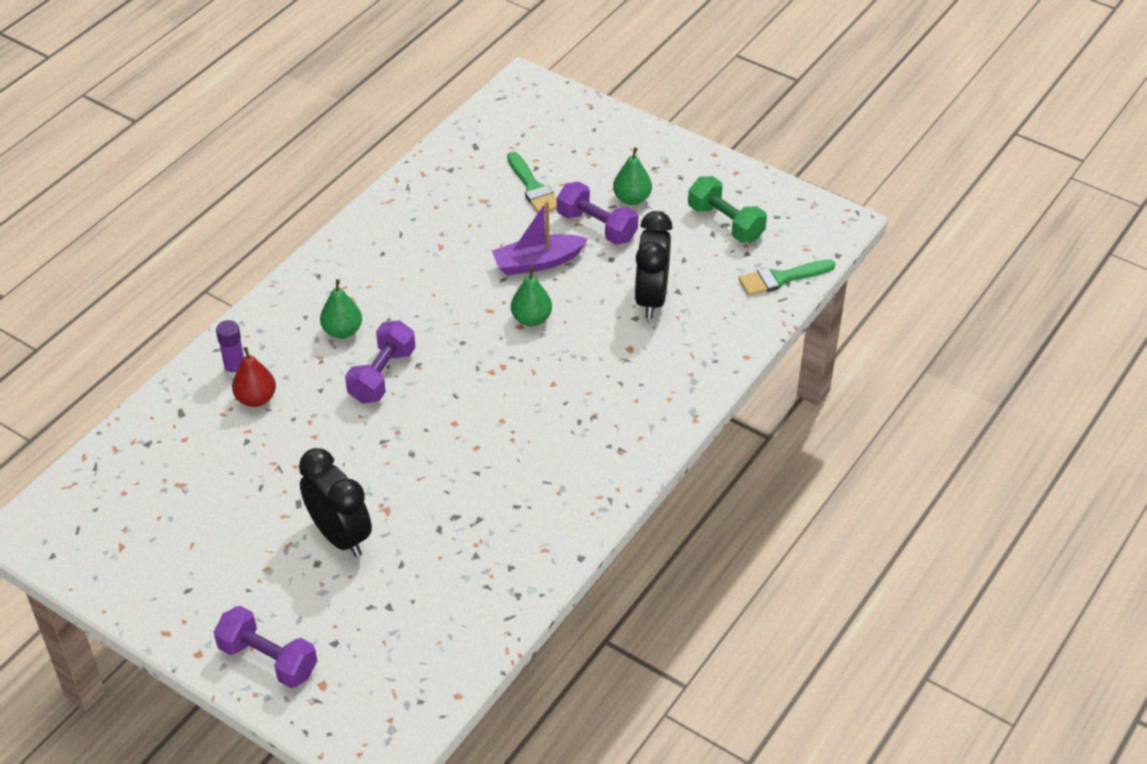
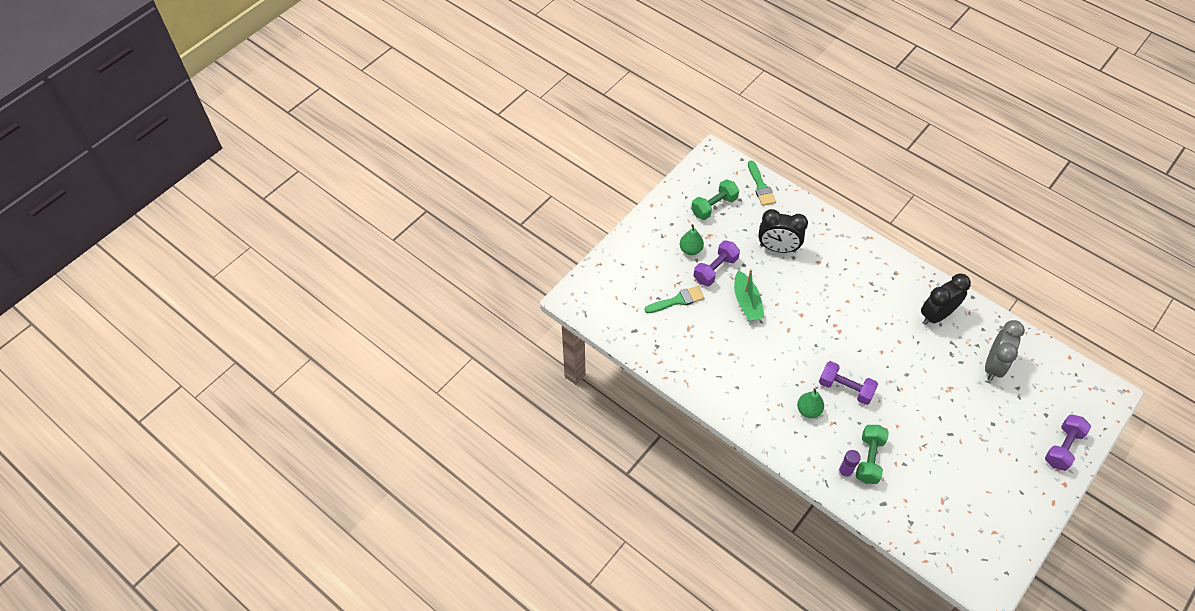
camera: 85 degrees left, 10 degrees up
(256, 399) = (869, 459): red pear -> green dumbbell
(340, 536) = (972, 411): black clock -> black clock (936, 315)
(433, 575) = (993, 366): none -> grey clock
(531, 319) = (795, 308): green pear -> none
(537, 262) = (747, 302): purple boat -> green boat

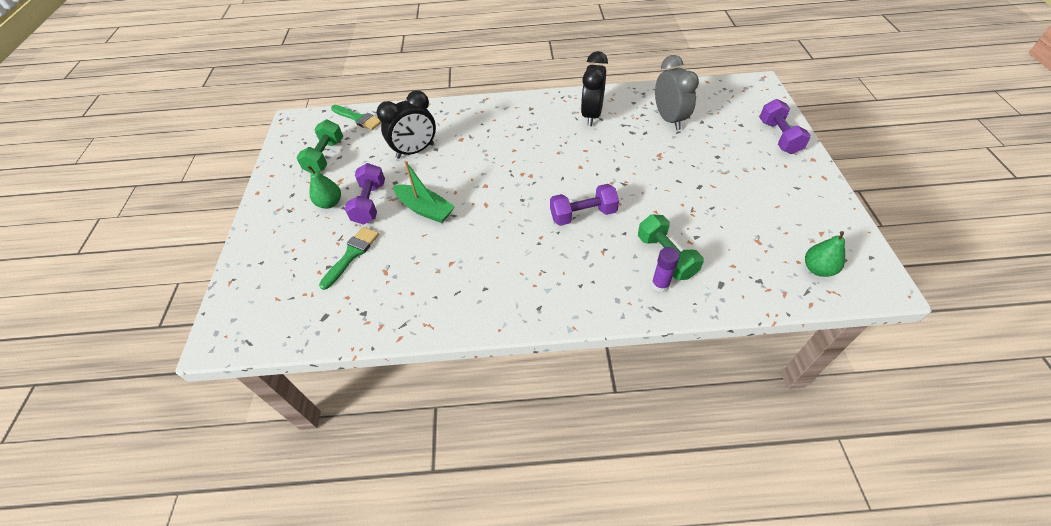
camera: 40 degrees left, 5 degrees down
(808, 410) = (571, 257): green pear -> green pear (817, 269)

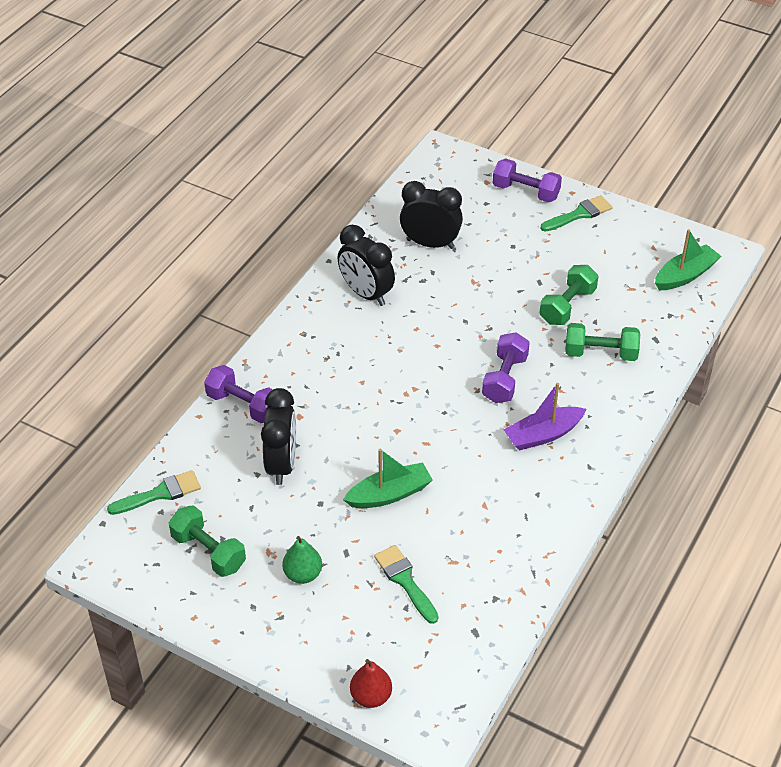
camera: 60 degrees left, 5 degrees down
(239, 286) = (371, 696): none -> red pear
(370, 203) = (336, 538): purple dumbbell -> purple dumbbell (243, 405)
(547, 263) = (543, 435): none -> purple boat
(660, 285) = (627, 375): purple glue stick -> none
(669, 119) = (430, 244): grey clock -> black clock
(693, 213) = (567, 306): none -> green dumbbell
(796, 174) = (579, 214): none -> green brush
(817, 269) = (685, 275): green pear -> green boat

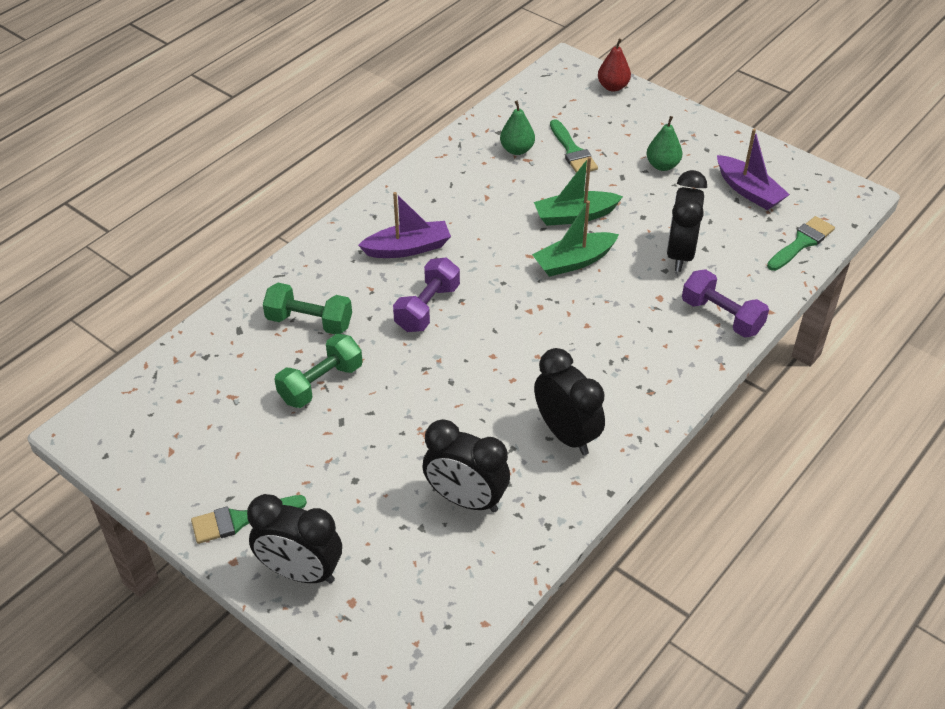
camera: 170 degrees left, 0 degrees up
(160, 493) = (802, 243): green brush -> green brush turned 150 degrees clockwise
(208, 552) = (749, 191): green dumbbell -> purple boat
(467, 574) = (517, 150): none -> green pear
(525, 192) = (300, 572): purple dumbbell -> black clock
(685, 275) = (155, 405): green boat -> green boat (574, 262)

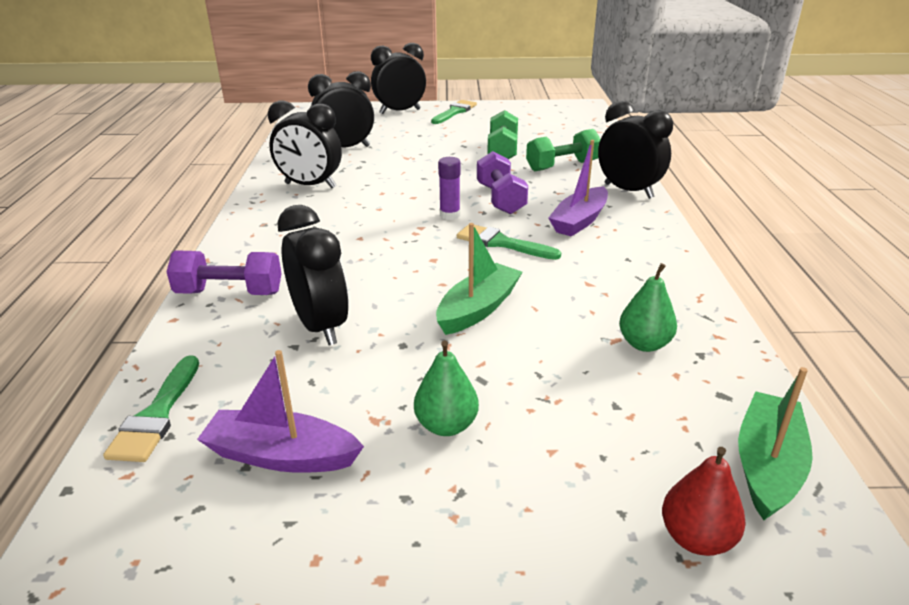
camera: 140 degrees right, 15 degrees down
(317, 257) = (628, 191): none -> black clock
(491, 312) = (450, 215): none -> purple glue stick
(572, 151) = (583, 379): green brush -> green brush (501, 243)
(574, 262) = (426, 272): green boat -> green boat (767, 465)

